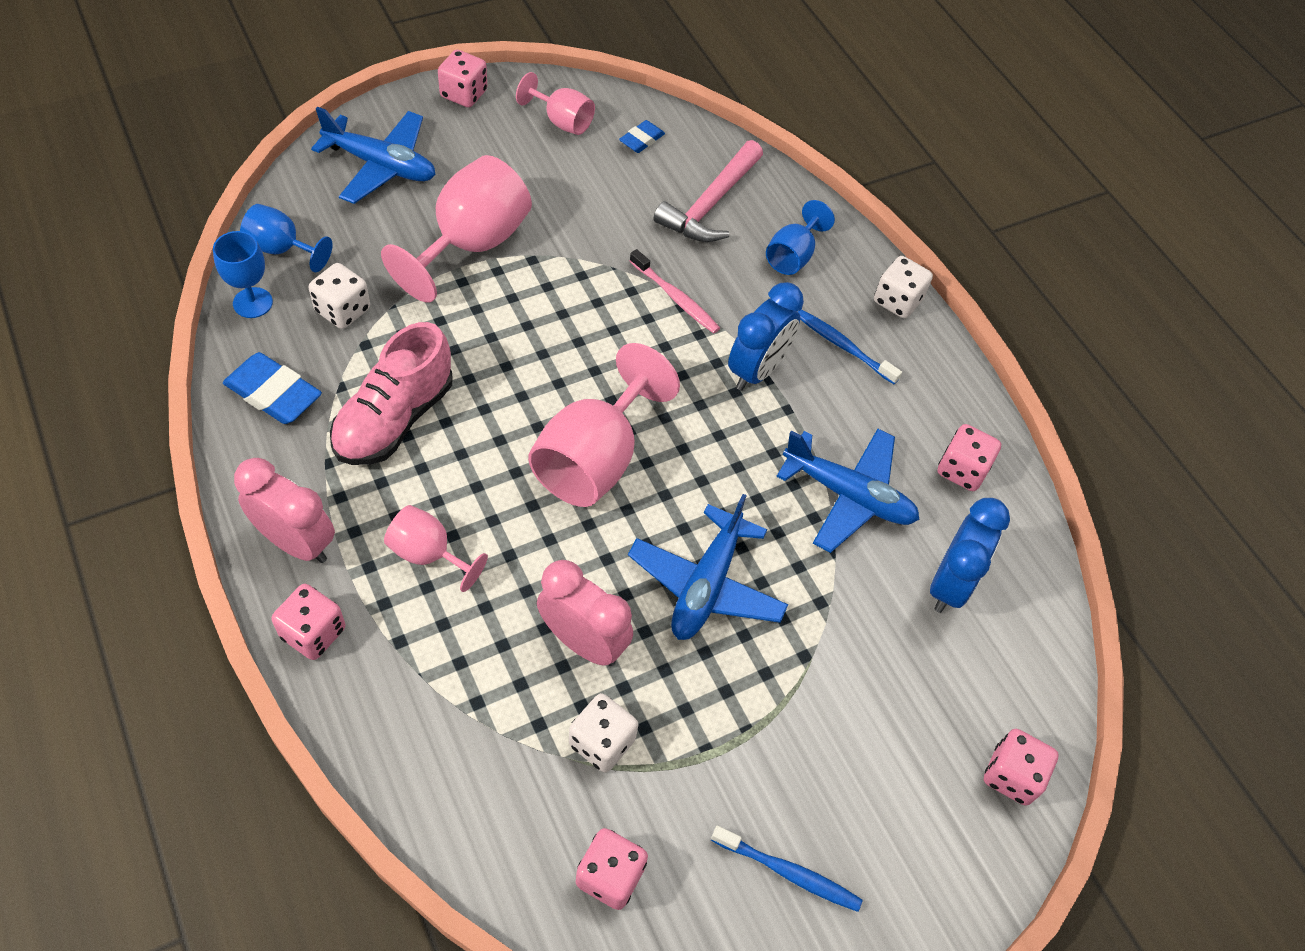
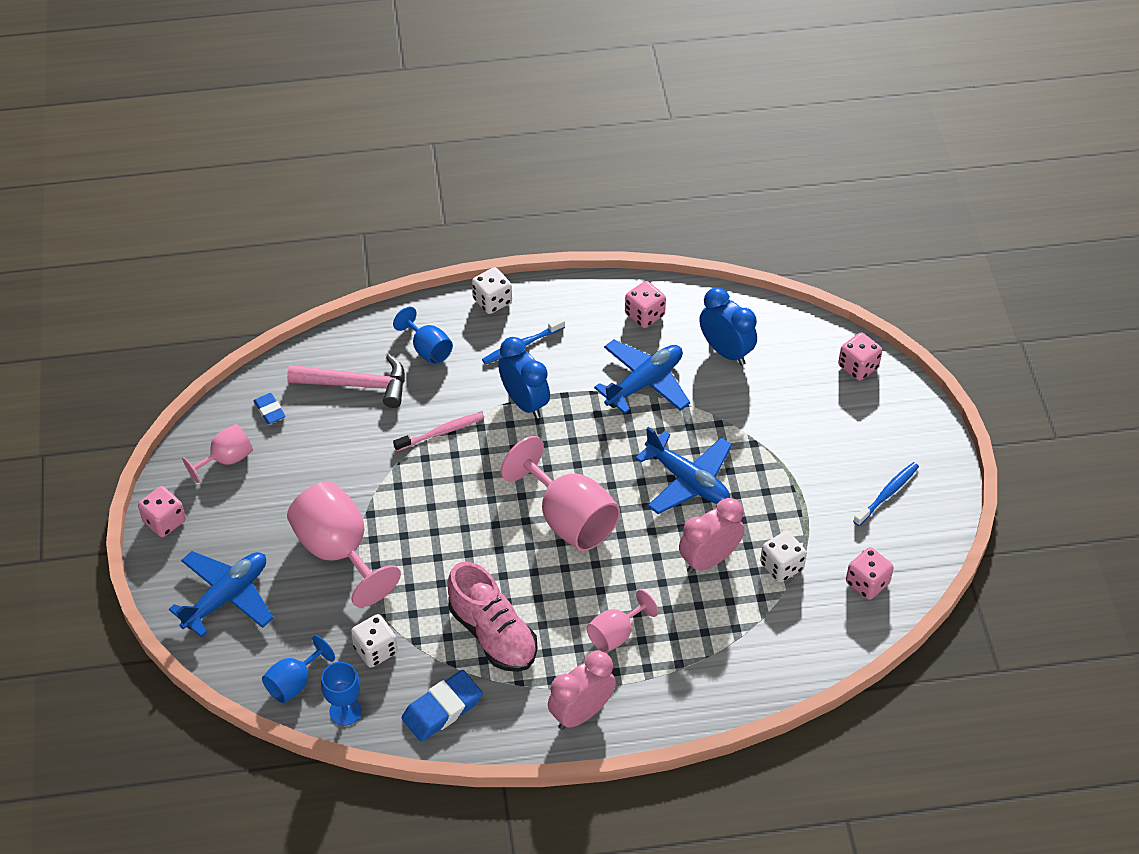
camera: 65 degrees left, 5 degrees down
(313, 633) = (657, 713): pink dice -> none
(710, 204) = (356, 385): pink hammer -> pink hammer turned 45 degrees counterclockwise

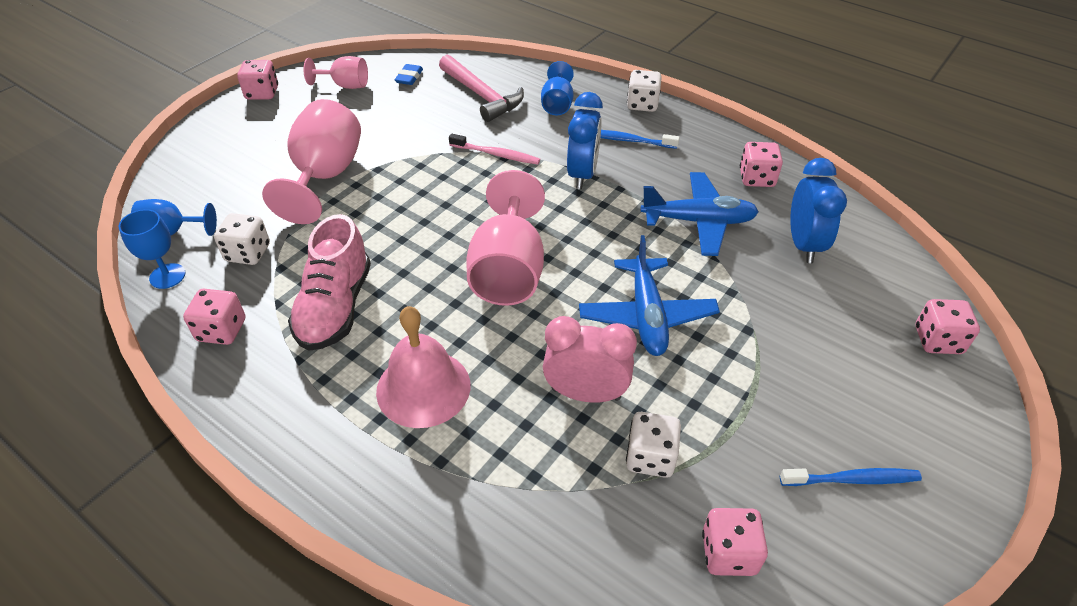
camera: 45 degrees right, 5 degrees down
(226, 597) = (224, 154): blue plane -> none
(442, 709) = (222, 330): blue eraser -> pink dice
(581, 713) = (305, 428): pink clock -> none
(616, 634) = (423, 388): pink goblet -> pink bell

